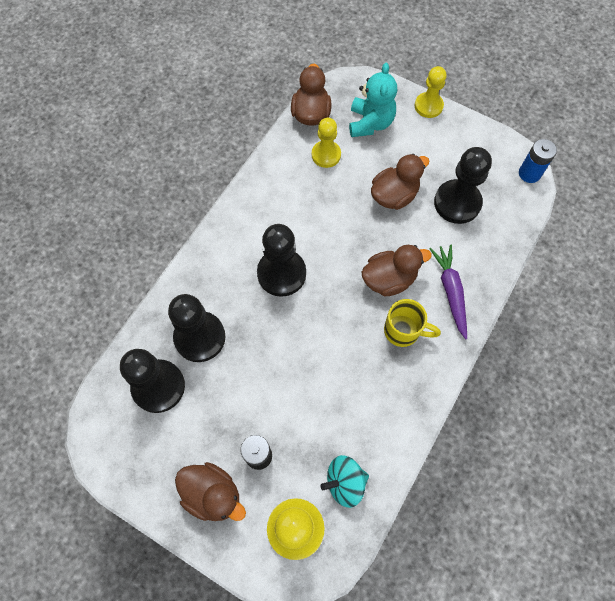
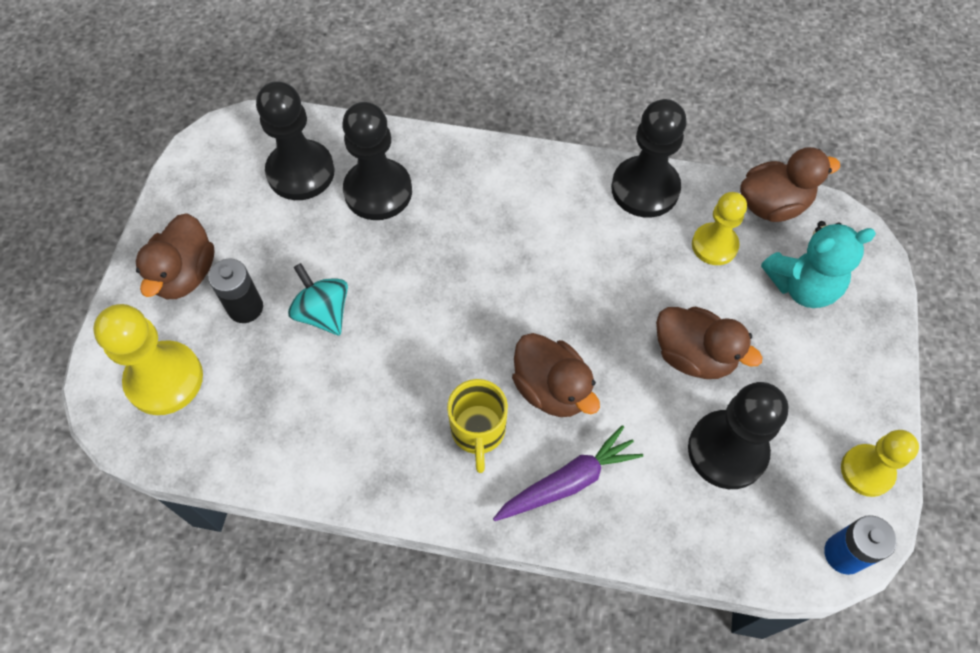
camera: 70 degrees right, 5 degrees down
(281, 273) = (502, 251): black pawn -> black pawn (645, 189)
(345, 482) = (237, 419): turquoise spinning top -> turquoise spinning top (323, 312)
(428, 106) = (883, 359): yellow pawn -> yellow pawn (867, 471)

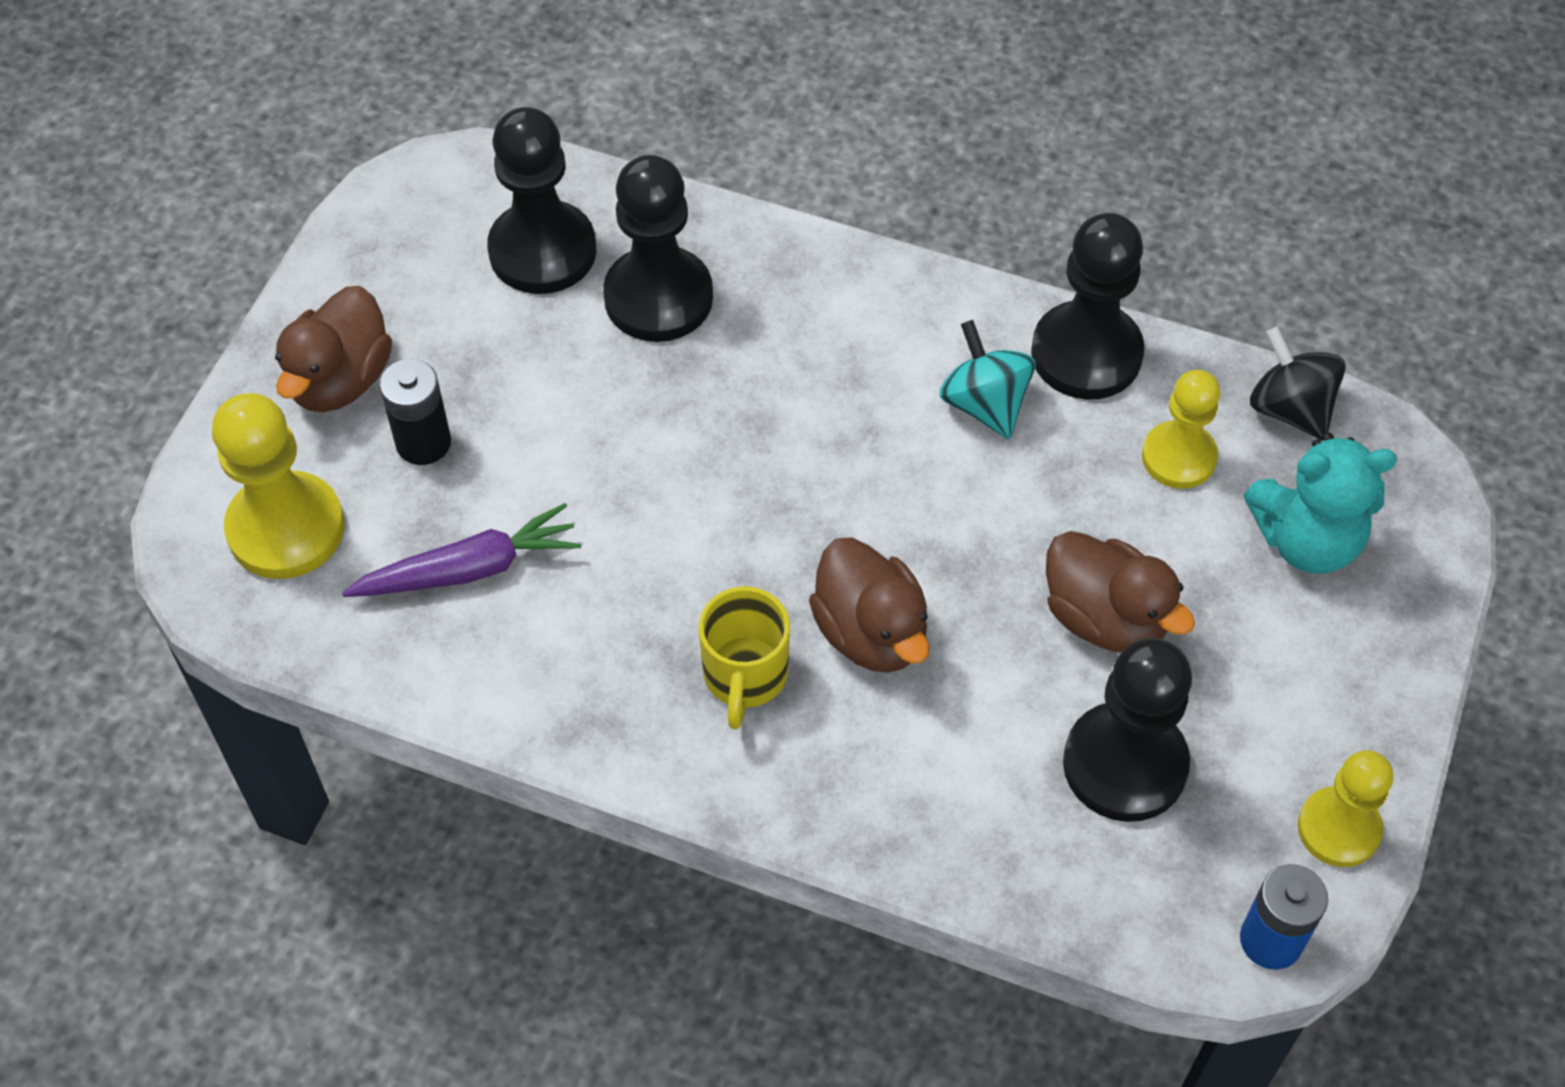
camera: 10 degrees right, 5 degrees down
(323, 312) = (540, 467): turquoise spinning top -> turquoise spinning top (984, 404)
(568, 481) = (868, 769): purple carrot -> purple carrot (469, 569)
(772, 205) = (1289, 408): brown duck -> black spinning top

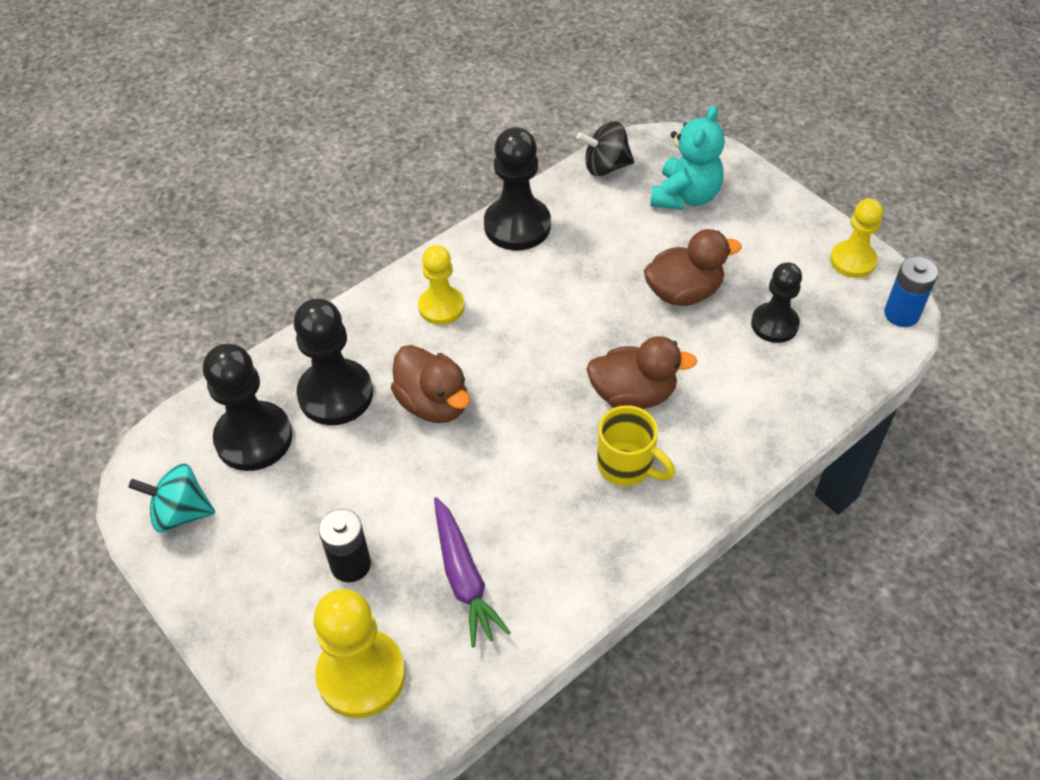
camera: 60 degrees left, 5 degrees down
(340, 380) = (266, 593): brown duck -> brown duck (433, 403)
(469, 569) = (464, 578): purple carrot -> purple carrot turned 150 degrees clockwise
(984, 404) = (519, 280): turquoise spinning top -> turquoise spinning top (180, 513)
(1125, 764) = (774, 324): black pawn -> black pawn, size x0.65
(1178, 457) = (605, 220): yellow pawn -> yellow pawn (441, 307)

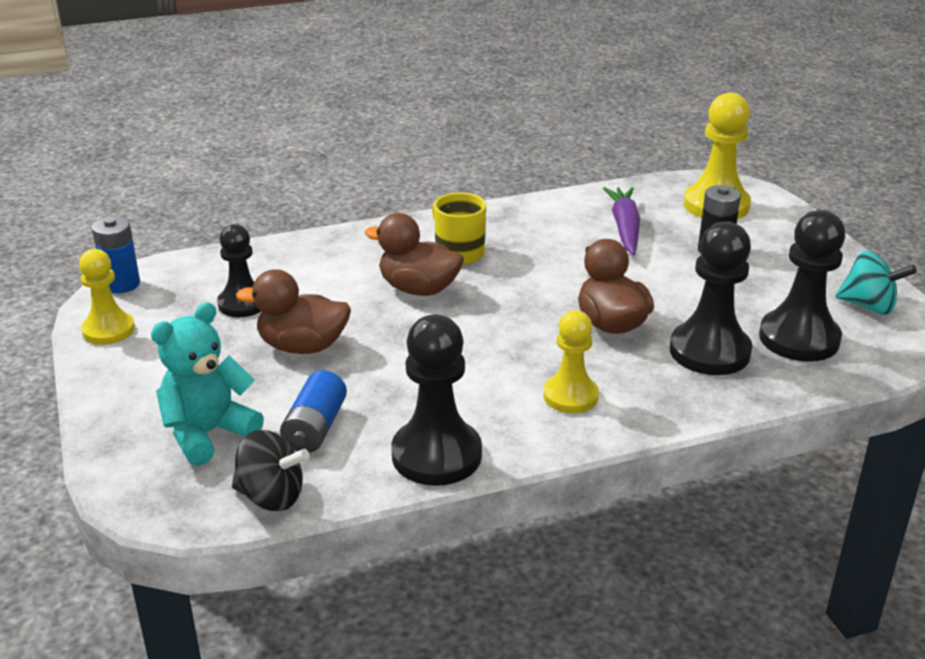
camera: 160 degrees left, 20 degrees down
(615, 222) = (315, 428): none -> blue battery

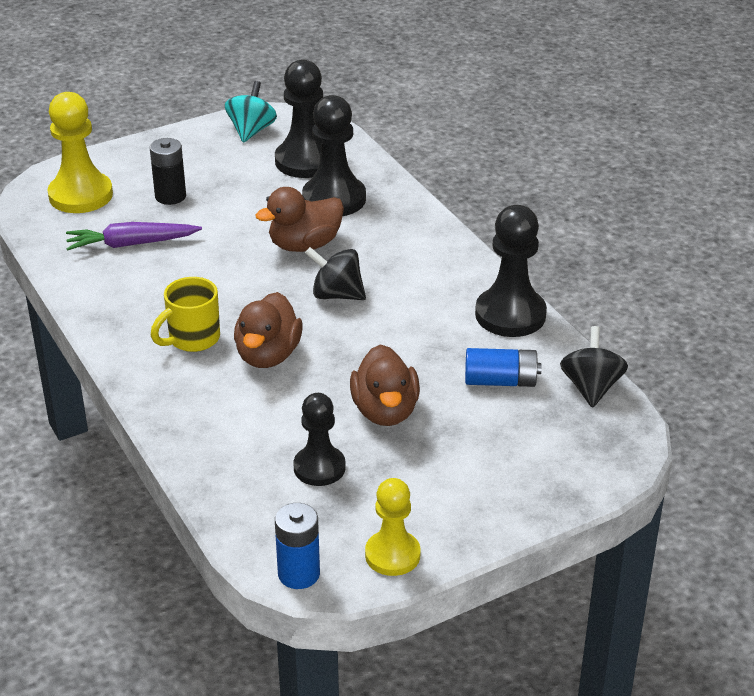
camera: 100 degrees left, 5 degrees up
(208, 433) = (530, 440): turquoise teddy bear -> none
(510, 336) = (336, 295): none -> black spinning top
(570, 396) = (414, 259): yellow pawn -> none

